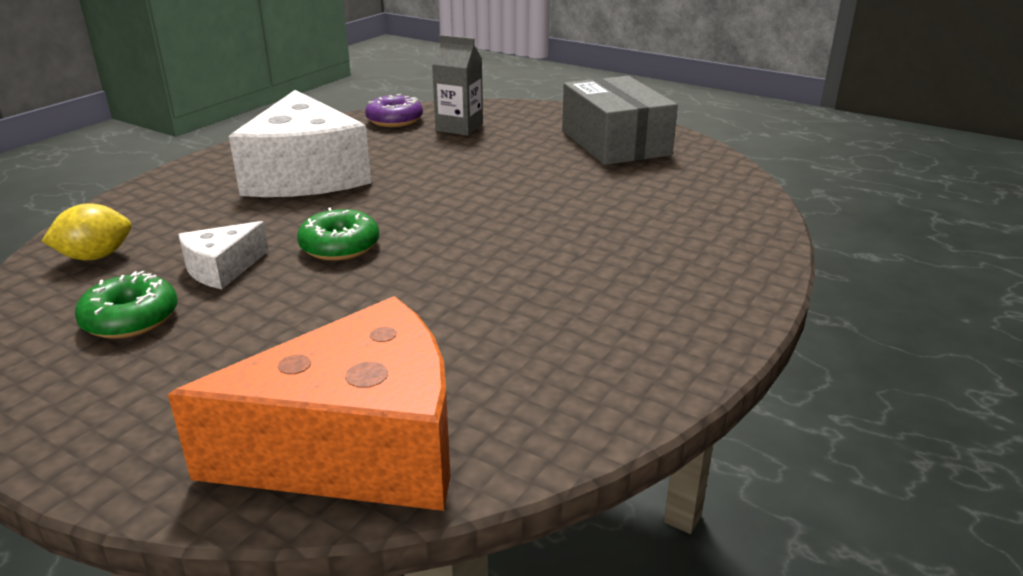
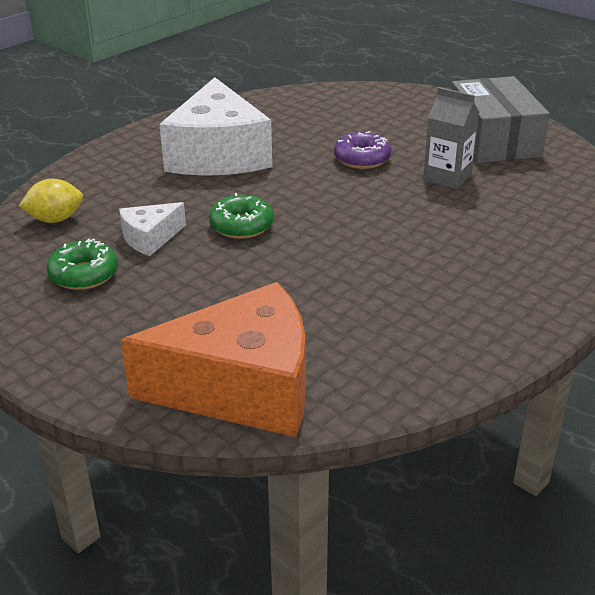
camera: 10 degrees right, 5 degrees up
(394, 120) = (299, 102): purple donut -> purple donut (362, 159)
(459, 127) = (355, 113): grey carton -> grey carton (447, 177)

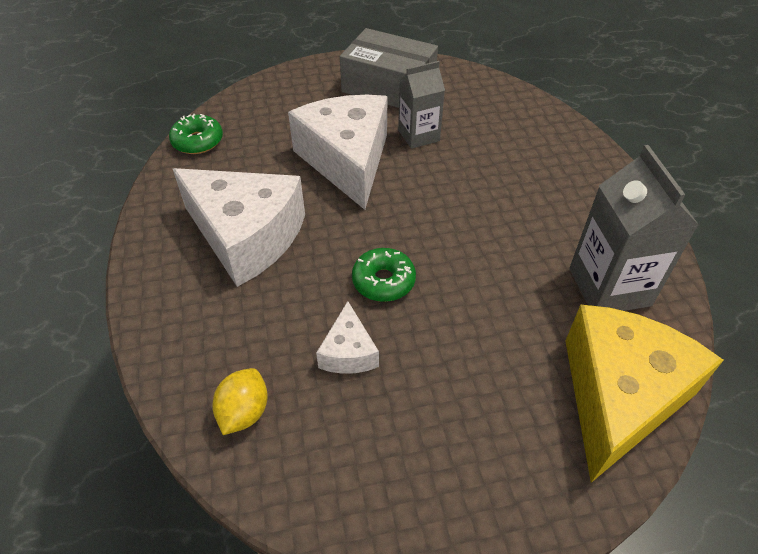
camera: 55 degrees left, 15 degrees up
(84, 275) = (370, 432): green donut -> green donut (198, 141)
(242, 388) = (619, 396): orange cheese -> yellow cheese
(362, 159) = (347, 160): purple donut -> white cheese
(381, 344) = (609, 287): none -> grey carton

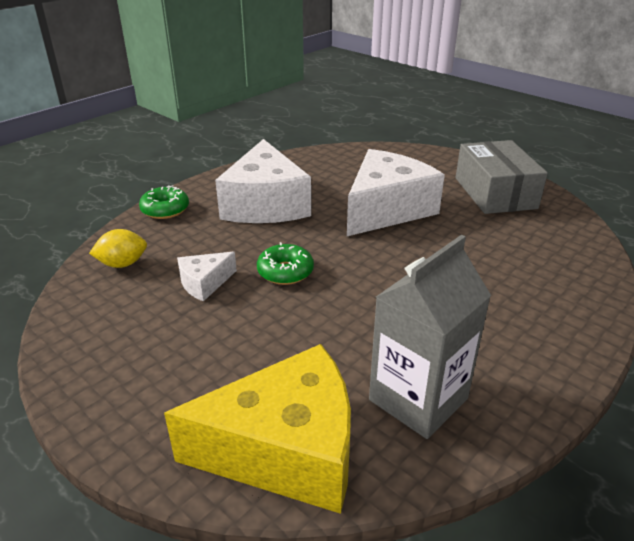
camera: 55 degrees right, 15 degrees down
(198, 141) = (327, 154): green donut -> green donut (165, 210)
(418, 135) = (460, 227): grey carton -> none

